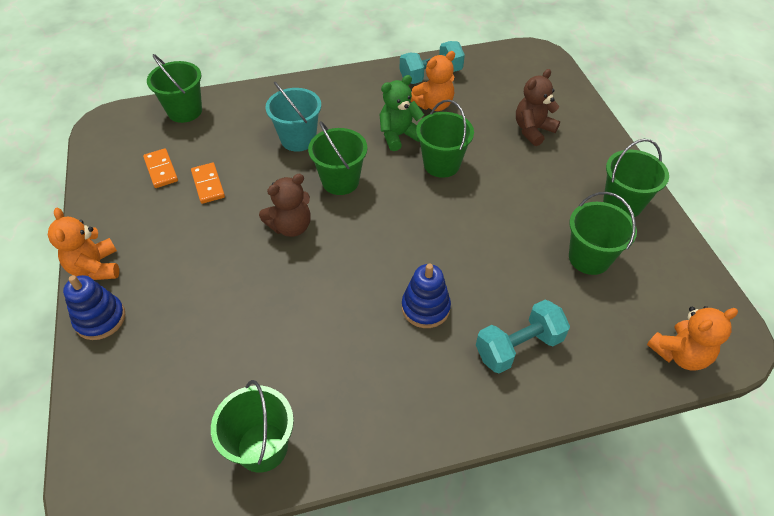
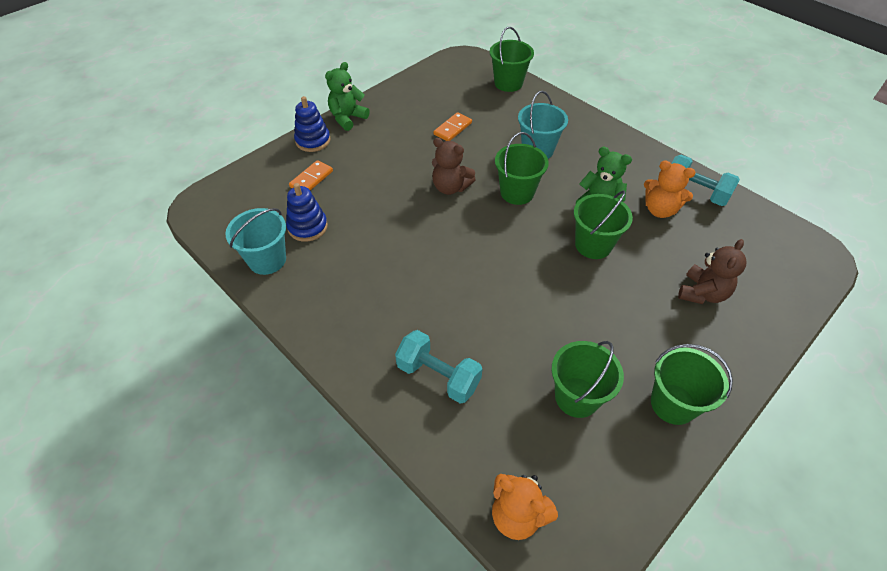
camera: 60 degrees right, 0 degrees up
(96, 267) = (347, 118): orange teddy bear -> green teddy bear
(161, 170) = (446, 101): orange domino -> orange domino (311, 179)
(262, 447) = (267, 260): green bucket -> turquoise bucket
(425, 308) = (434, 298): blue stacking toy -> blue stacking toy (307, 227)
(533, 130) = (702, 293): brown teddy bear -> brown teddy bear turned 105 degrees clockwise

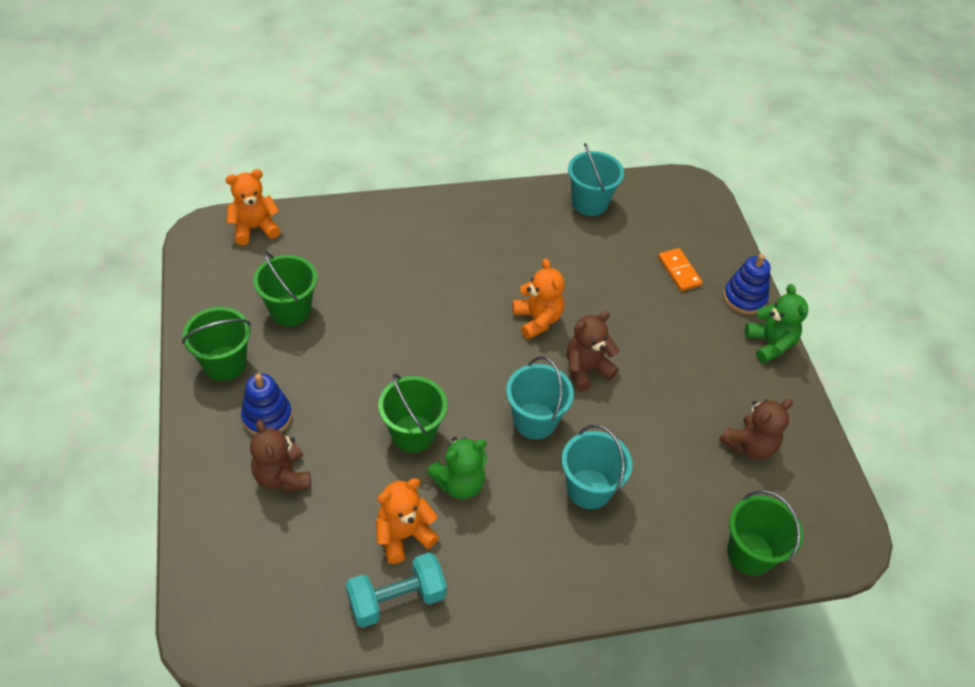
camera: 120 degrees right, 0 degrees up
(307, 227) = (611, 241): blue stacking toy -> blue stacking toy (267, 416)
(430, 231) = (537, 320): none -> orange teddy bear
(438, 103) = (749, 445): none -> brown teddy bear
(438, 376) = (386, 245): turquoise dumbbell -> none
(453, 129) = (686, 429): orange domino -> none
(517, 192) = (535, 420): green bucket -> turquoise bucket

